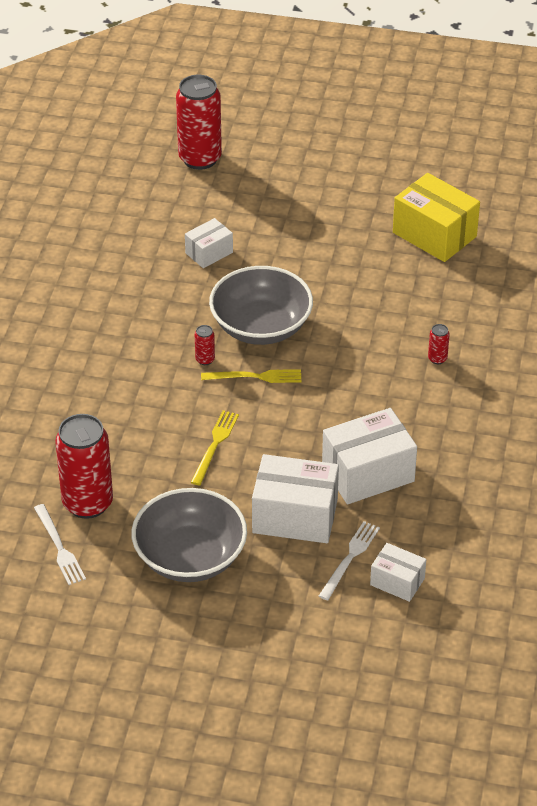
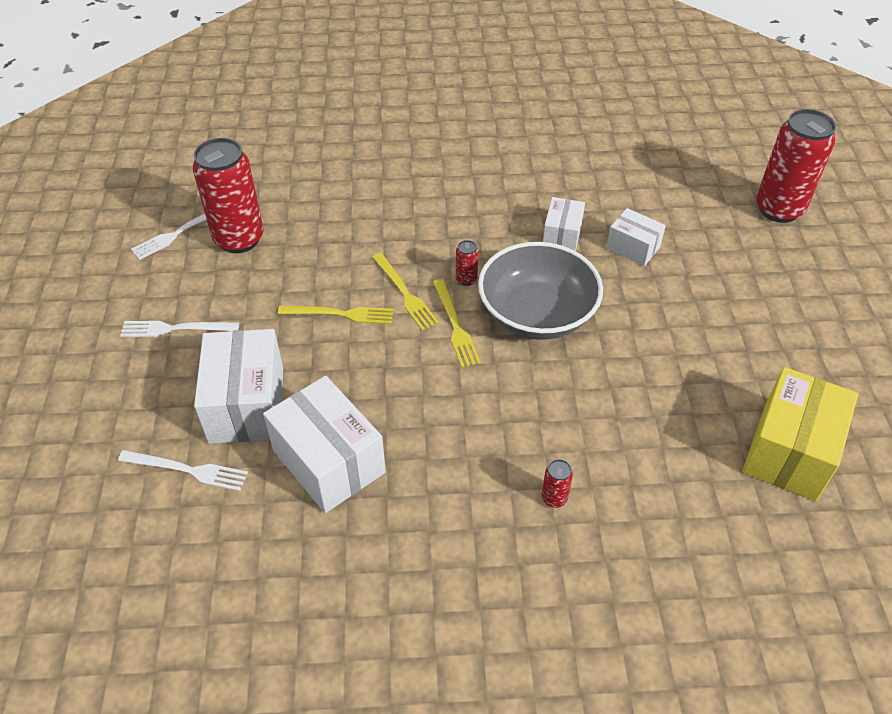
camera: 75 degrees right, 5 degrees up
(190, 557) = (175, 329): grey bowl -> white fork
(206, 400) = (405, 293): none -> yellow fork
(397, 581) = (153, 527): white box -> white box (562, 235)

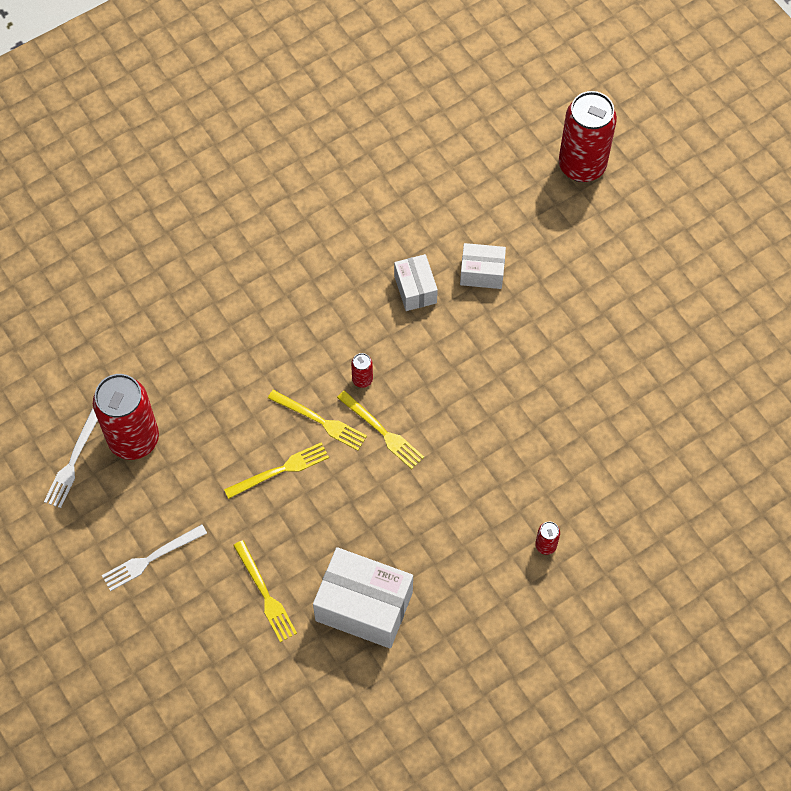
camera: 30 degrees left, 15 degrees up
(187, 470) = (262, 673): white fork -> none
(246, 404) = (265, 594): white box -> yellow fork
(537, 314) = (441, 385): grey bowl -> none
(789, 451) = (690, 415): yellow box -> none

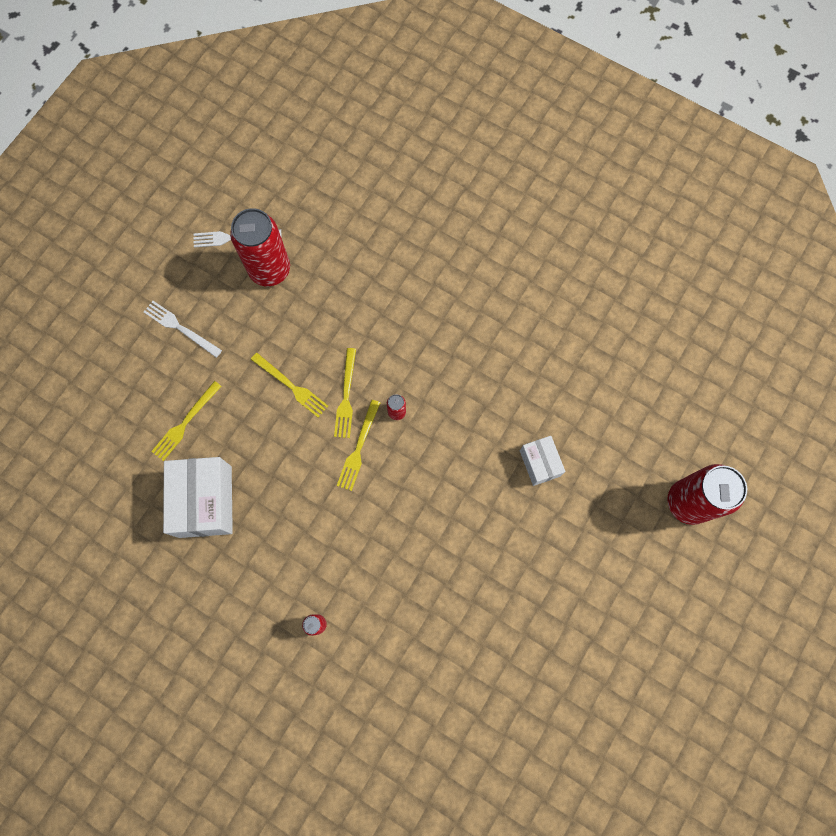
camera: 65 degrees right, 10 degrees up
(415, 289) = (497, 416): white box -> none

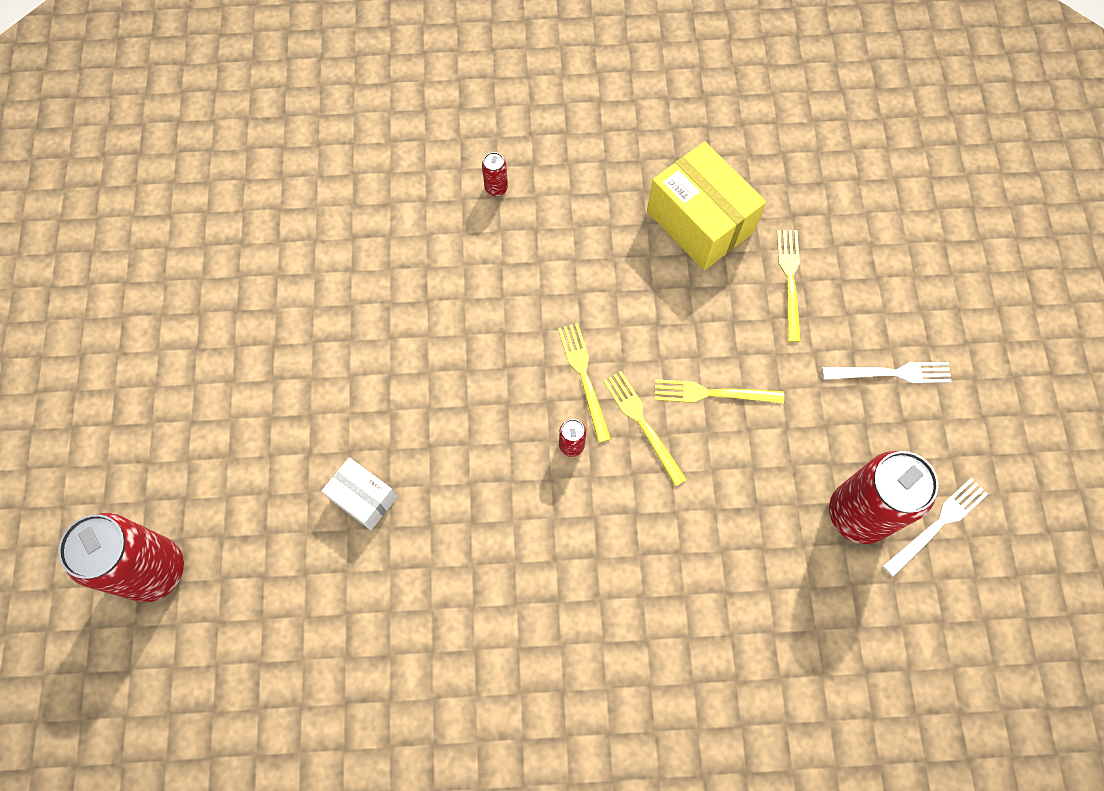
camera: 145 degrees right, 5 degrees down
(205, 501) = (699, 222): white box -> yellow box

